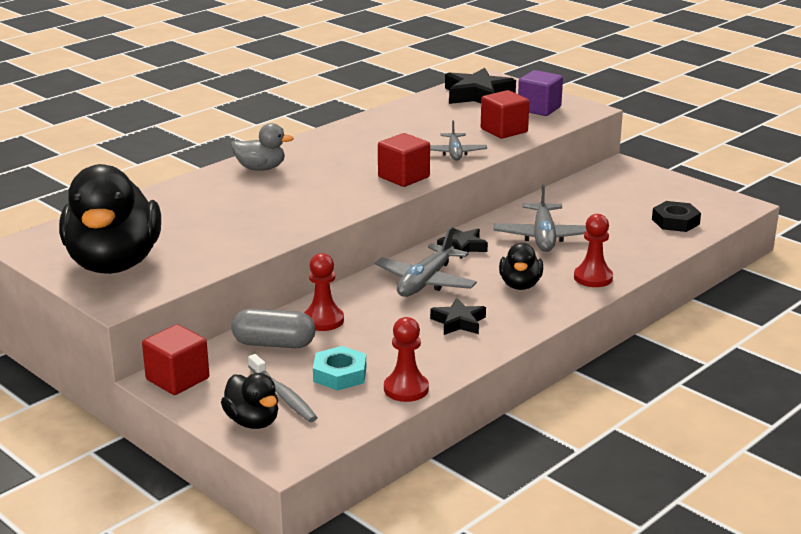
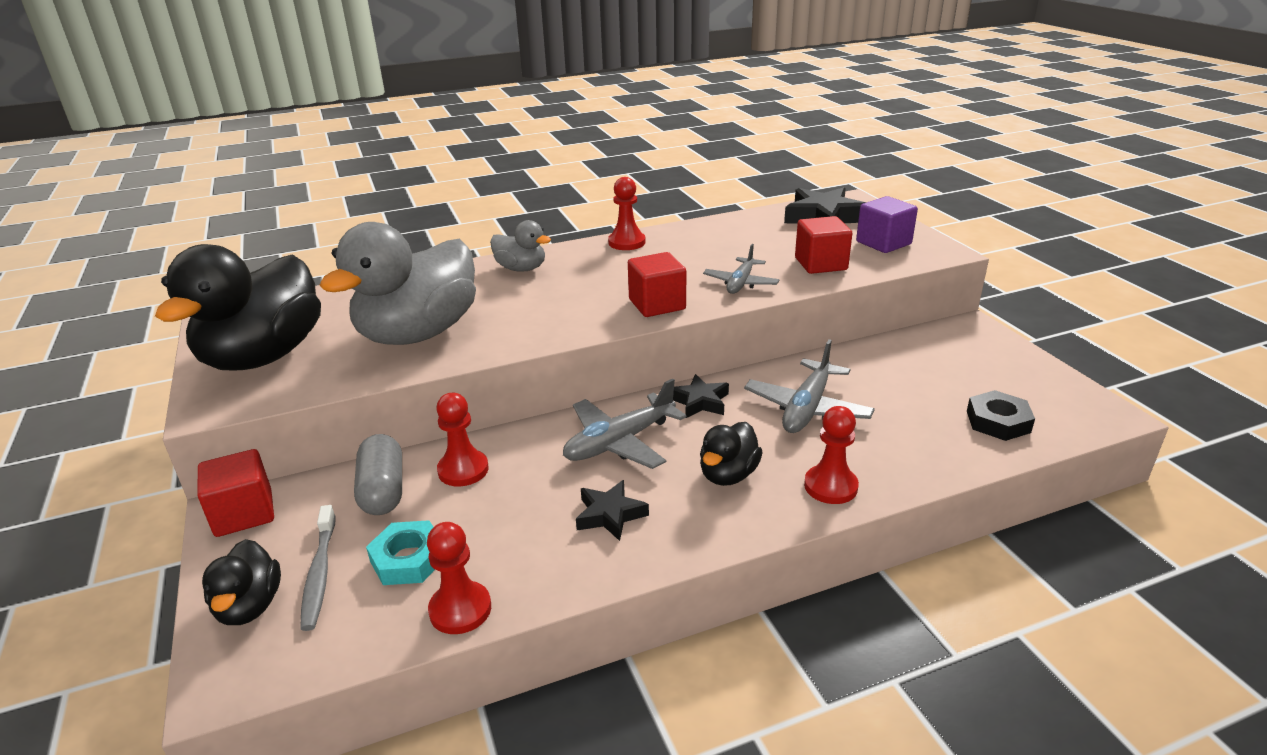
camera: 25 degrees right, 5 degrees up
(230, 227) = (418, 333): none -> grey duck
(274, 344) = (383, 490): grey capsule -> grey capsule turned 45 degrees clockwise
(331, 136) = (626, 242): none -> red pawn

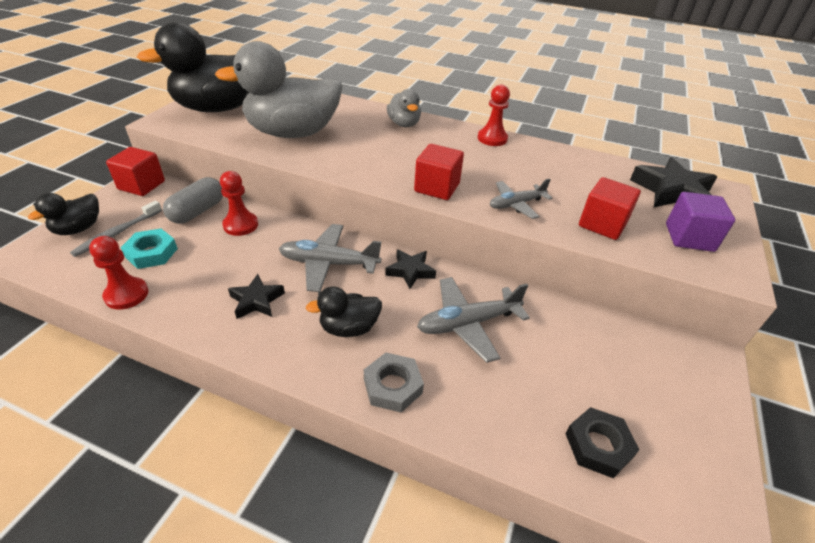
camera: 40 degrees right, 10 degrees up
(830, 486) = (392, 386): red pawn -> grey nut

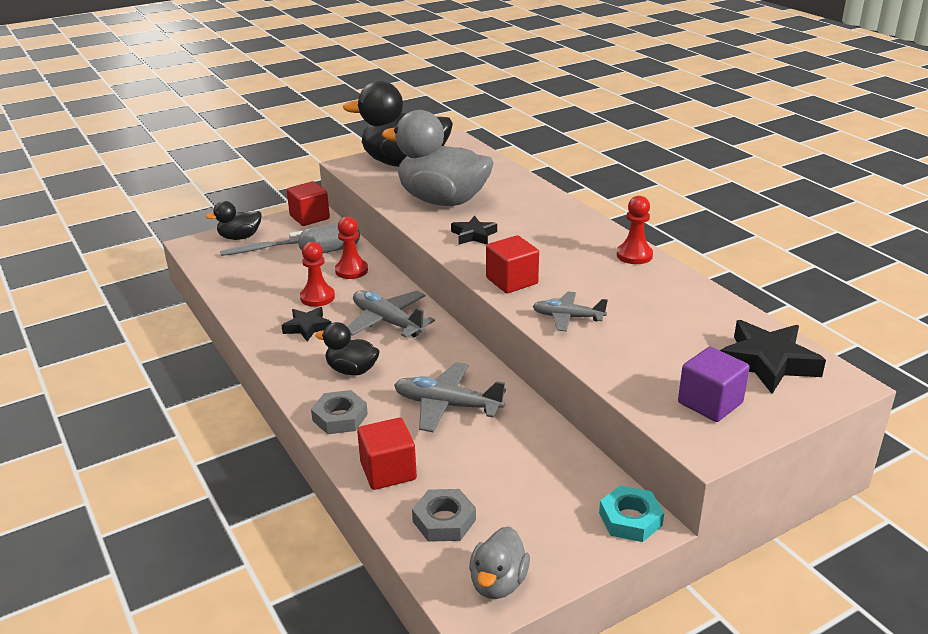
camera: 40 degrees right, 10 degrees down
(126, 294) = (230, 292): red pawn -> red pawn (317, 297)
(151, 253) = (270, 270): turquoise nut -> turquoise nut (630, 519)
(404, 124) = (559, 218): grey duck -> grey duck (498, 583)
(410, 271) = (447, 351): black star -> black star (473, 235)
(598, 445) = (444, 520): black nut -> grey nut
(602, 224) = (631, 360): red cube -> red cube (388, 471)

